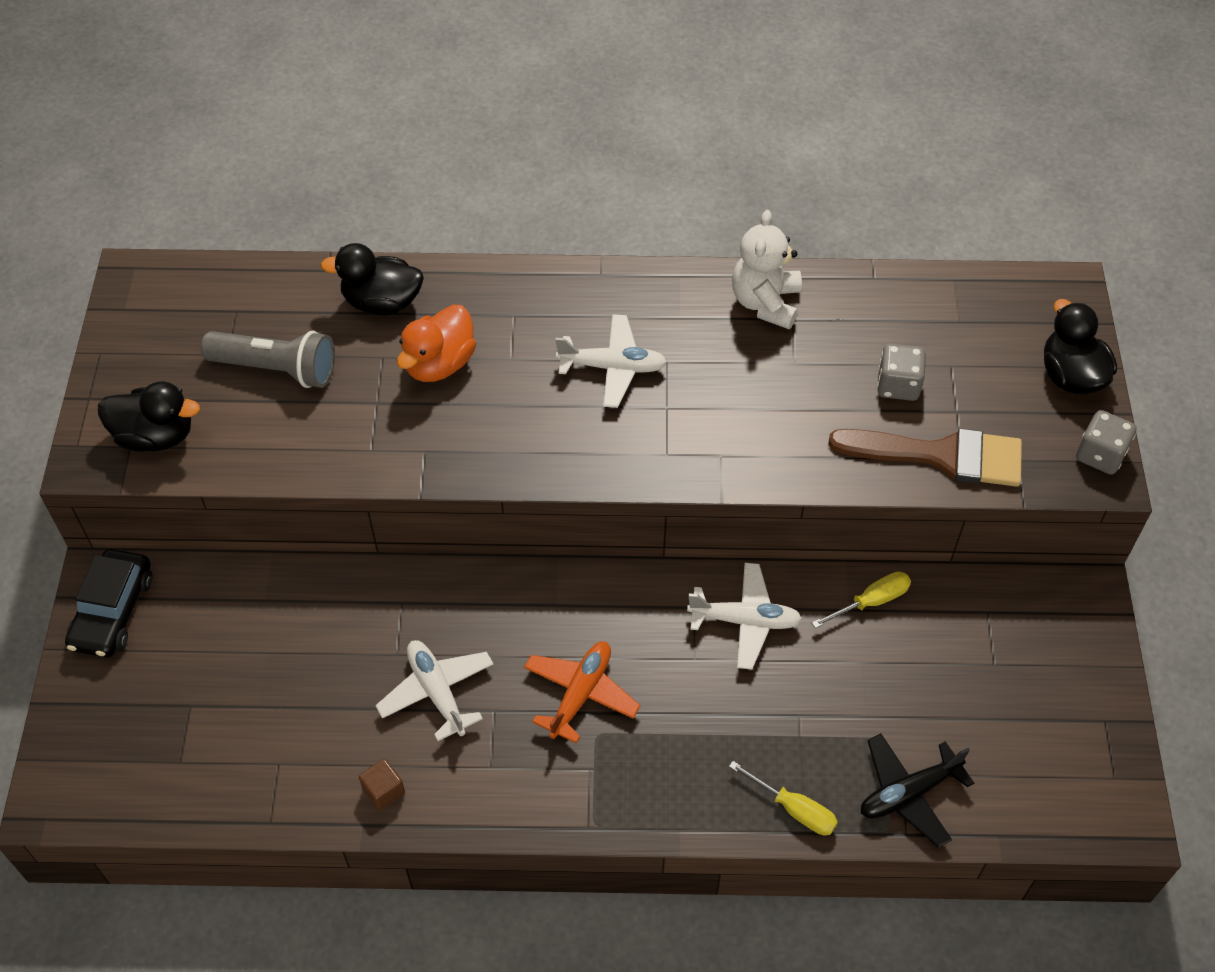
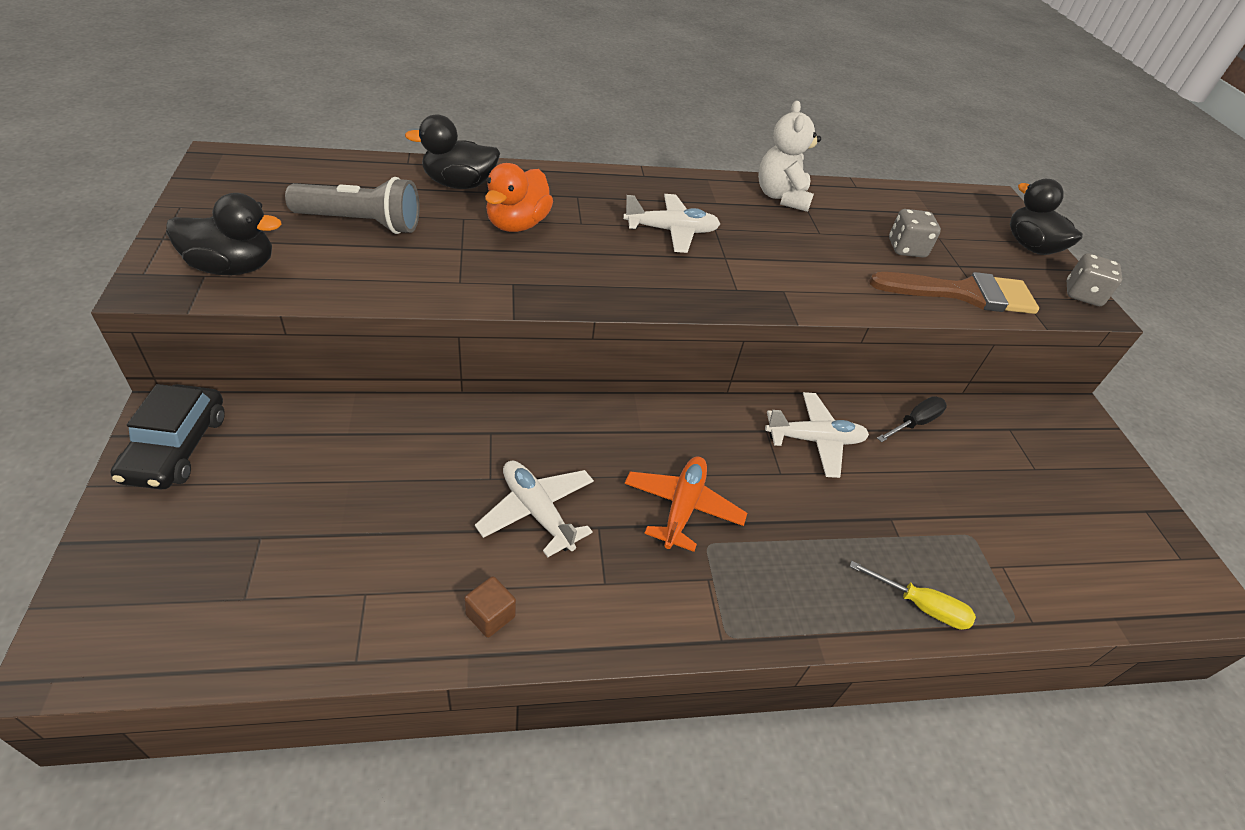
camera: 15 degrees left, 10 degrees down
(871, 601) = (914, 423): yellow screwdriver -> black screwdriver
(908, 793) = (1017, 583): black plane -> none

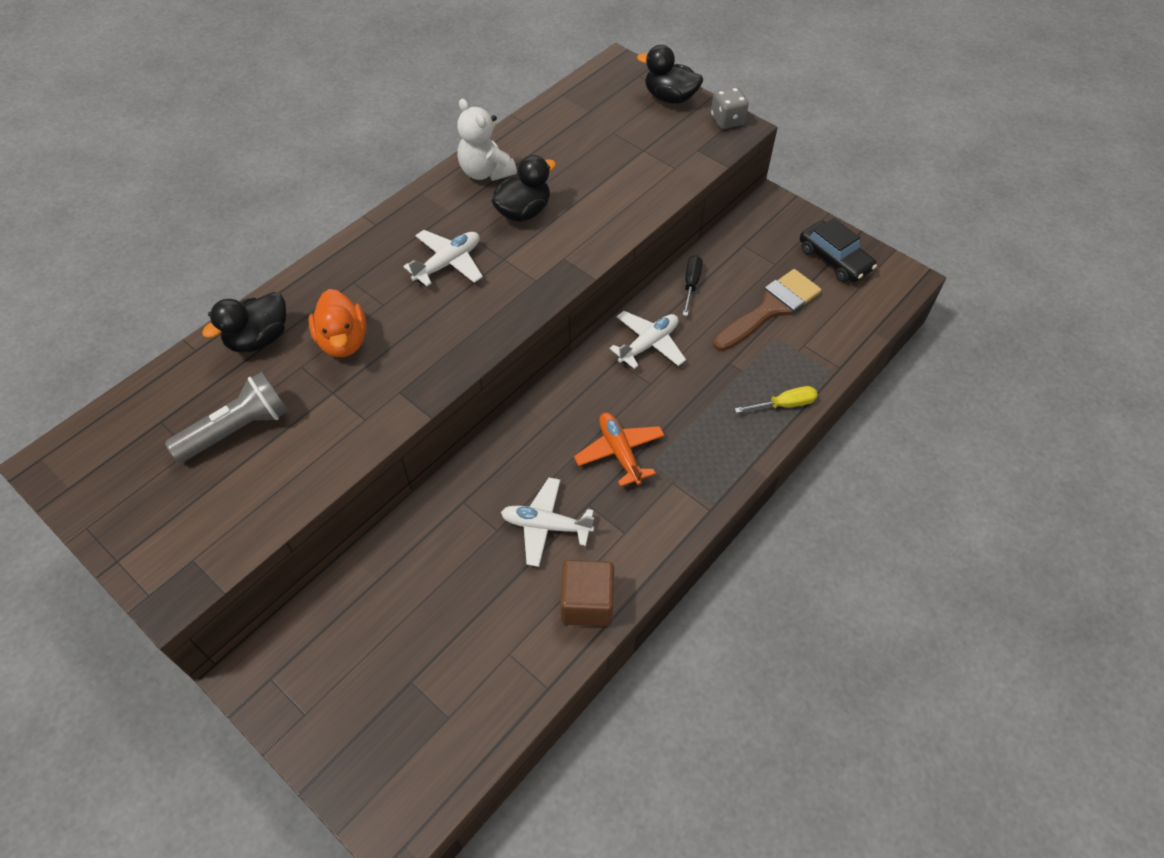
camera: 35 degrees left, 10 degrees up
(176, 447) = (283, 683): black car -> black car (834, 259)
(233, 267) = (203, 537): black duck -> black duck (523, 212)
(490, 615) = (587, 603): brown cube -> brown cube, size x1.87
(906, 248) = (602, 159): grey dice -> none
(963, 293) = (664, 174): brown brush -> brown brush (770, 309)

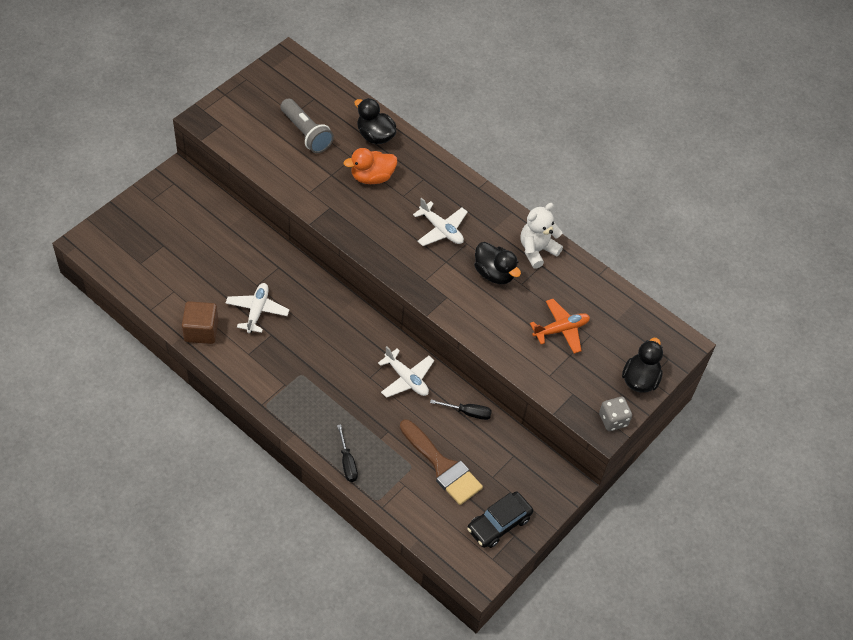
camera: 85 degrees right, 0 degrees up
(620, 452) = (311, 354): orange plane -> orange plane (561, 330)
(784, 404) = (347, 462): yellow screwdriver -> black screwdriver

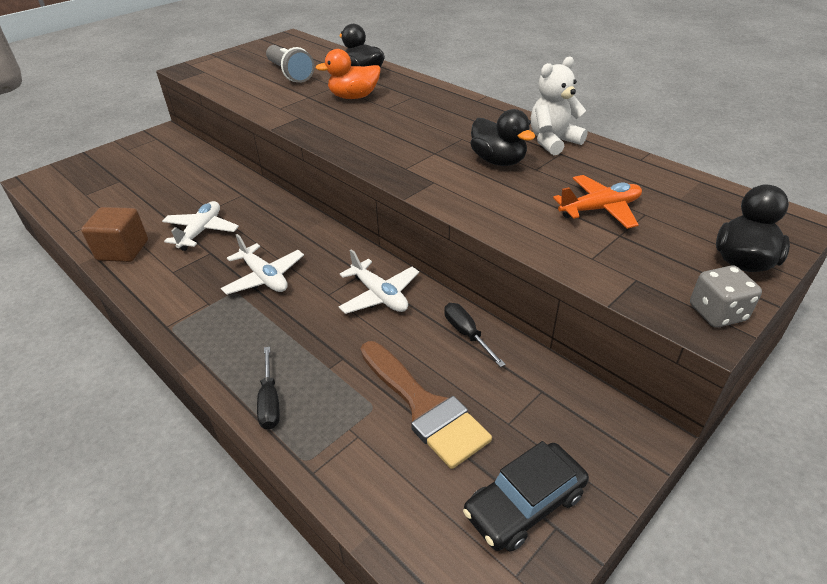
camera: 10 degrees right, 15 degrees down
(441, 229) = (430, 129): white plane -> white plane (264, 277)
(468, 412) = (466, 334): black screwdriver -> black screwdriver turned 135 degrees counterclockwise

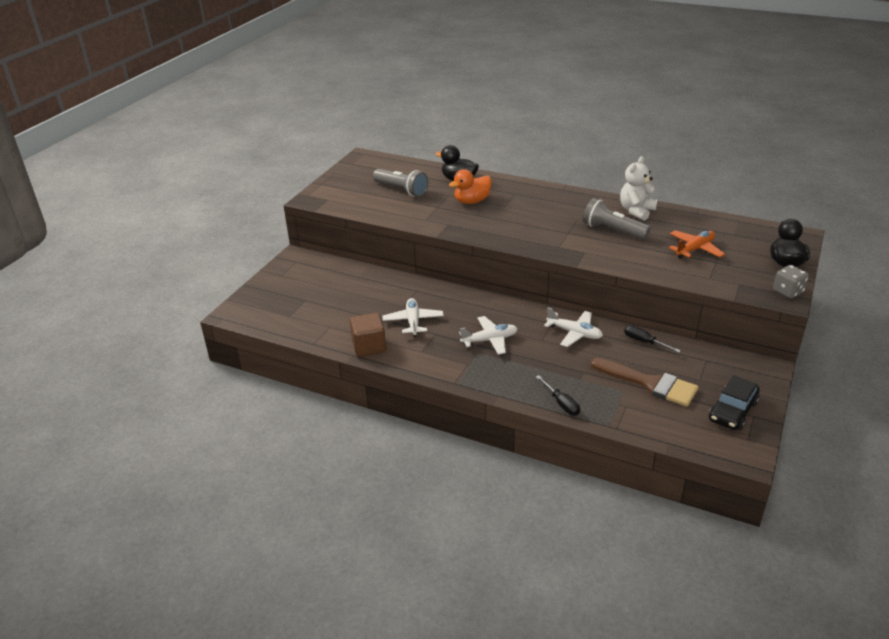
camera: 20 degrees left, 5 degrees down
(264, 277) = (489, 340): white plane -> white plane turned 45 degrees counterclockwise
(498, 161) = (613, 230): black duck -> grey flashlight

